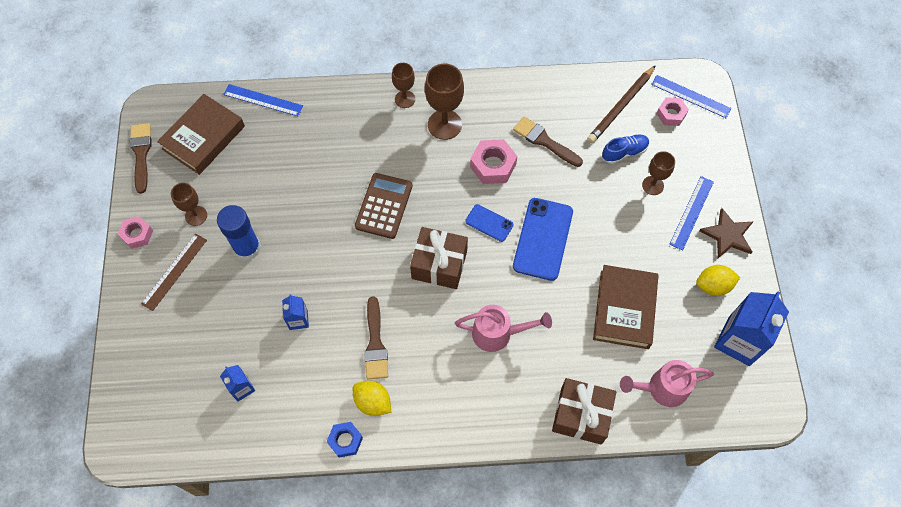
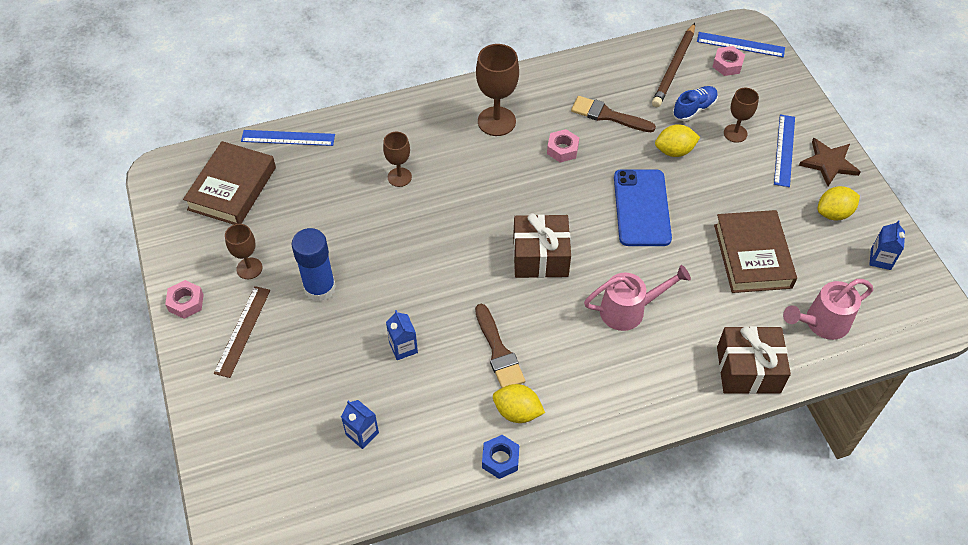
camera: 15 degrees left, 10 degrees down
(141, 154) = (164, 219): brown brush -> none
(384, 206) = (459, 213): brown calculator -> none
(405, 99) = (445, 106): brown goblet -> brown goblet (399, 177)
(489, 223) = (579, 205): blue phone -> none
(493, 165) = (562, 149): pink nut -> pink nut, size x0.66
(591, 190) = (674, 151): none -> yellow lemon
(739, 341) = (880, 259): blue carton -> blue carton, size x0.51

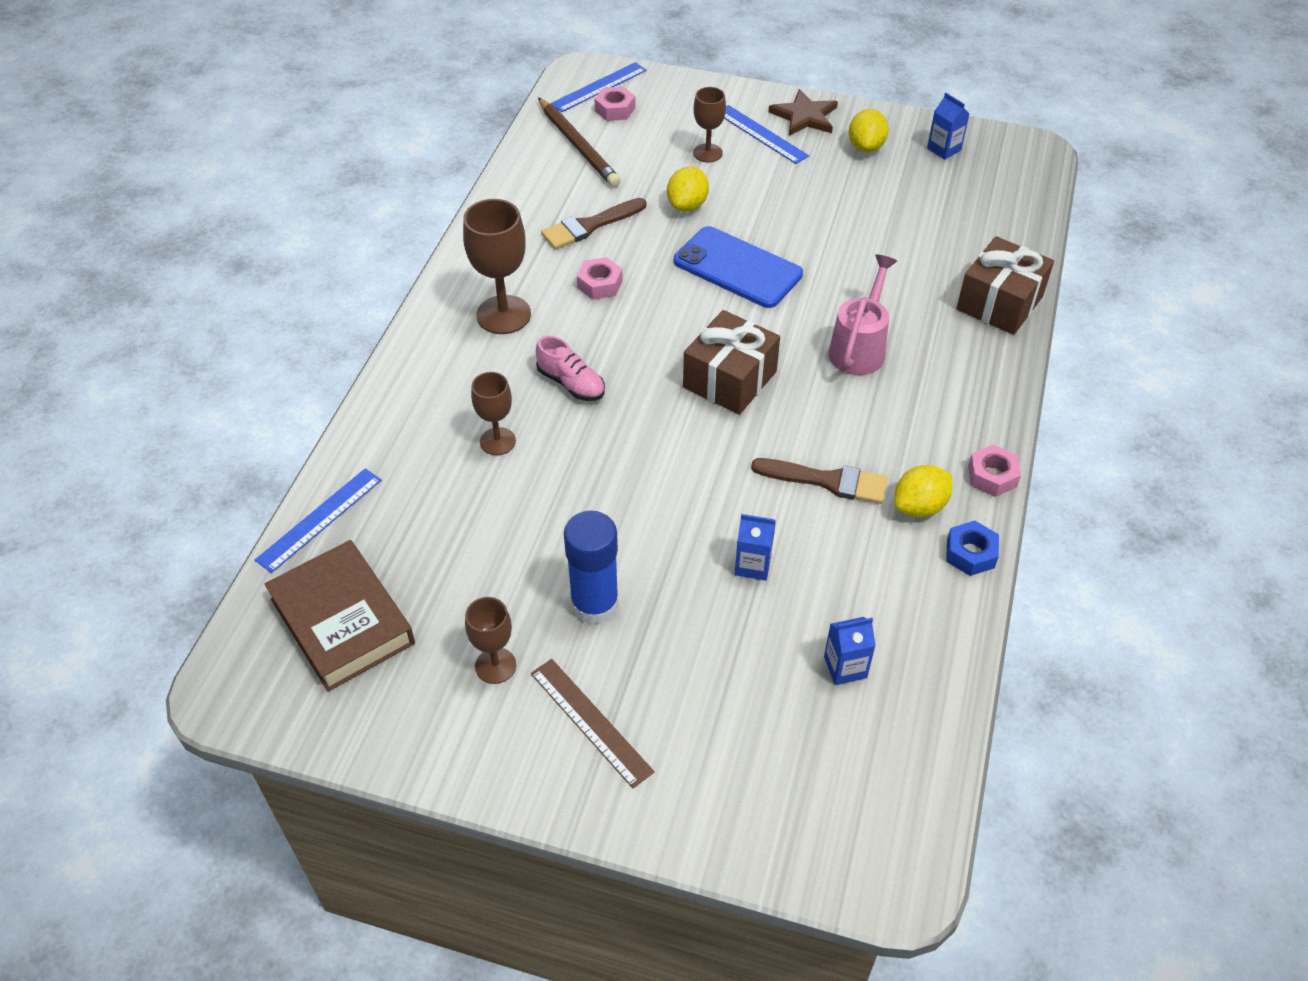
camera: 55 degrees left, 5 degrees down
(186, 302) = (487, 767): pink nut -> pink nut (992, 476)
(470, 183) = (571, 383): none -> pink shoe
(694, 109) = (647, 162): blue shoe -> none
(752, 256) = (868, 225): brown book -> none
(821, 323) = (984, 225): pink watering can -> none

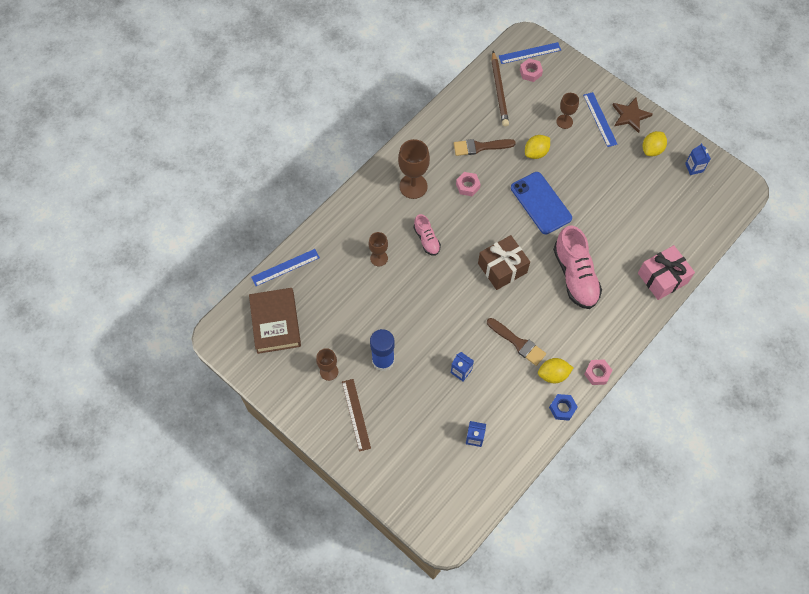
camera: 25 degrees right, 15 degrees up
(859, 348) = (575, 276): pink watering can -> pink shoe
(999, 303) = (662, 278): brown gift -> pink gift

